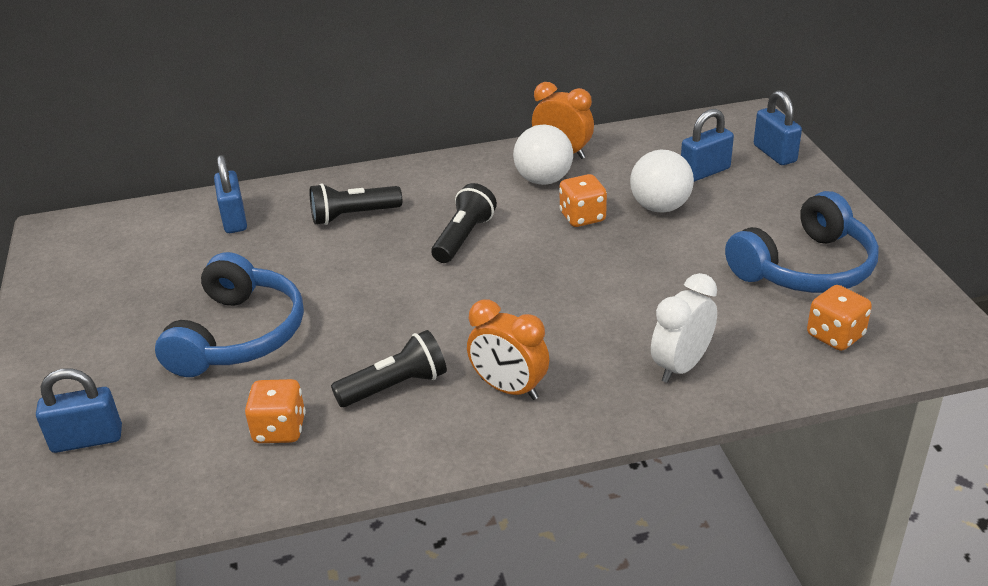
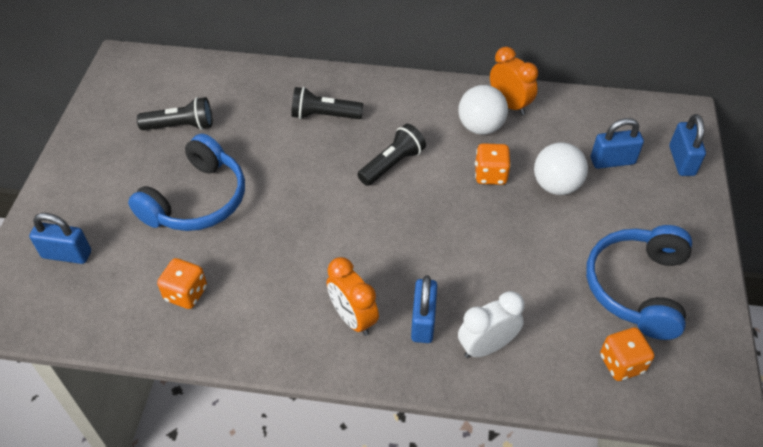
camera: 20 degrees right, 15 degrees up
(234, 219) = (241, 91): blue padlock -> blue padlock (423, 321)
(395, 386) = (277, 286): black flashlight -> black flashlight (181, 126)
(805, 267) = (637, 288): blue headphones -> blue headphones turned 120 degrees clockwise

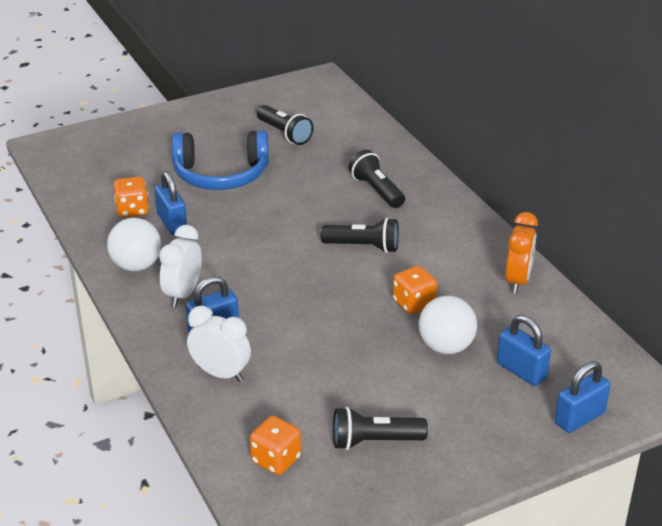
camera: 55 degrees right, 15 degrees down
(67, 254) = (118, 148): blue padlock -> blue padlock (172, 223)
(353, 318) = (183, 294): orange clock -> white clock
(480, 127) = (466, 275): white ball -> white ball (136, 266)
(637, 288) = (374, 441): blue headphones -> black flashlight

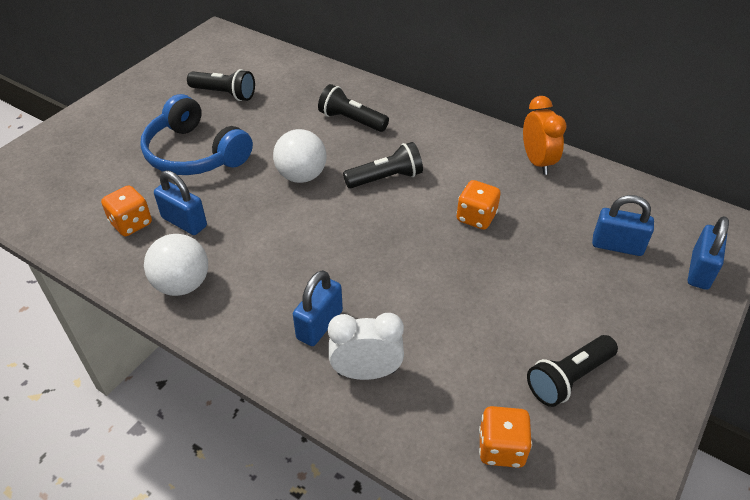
camera: 30 degrees left, 10 degrees up
(183, 294) = (256, 297): white clock -> none
(221, 174) = (195, 153): blue headphones -> blue headphones turned 75 degrees clockwise
(446, 347) = (539, 249): white ball -> white ball (301, 176)

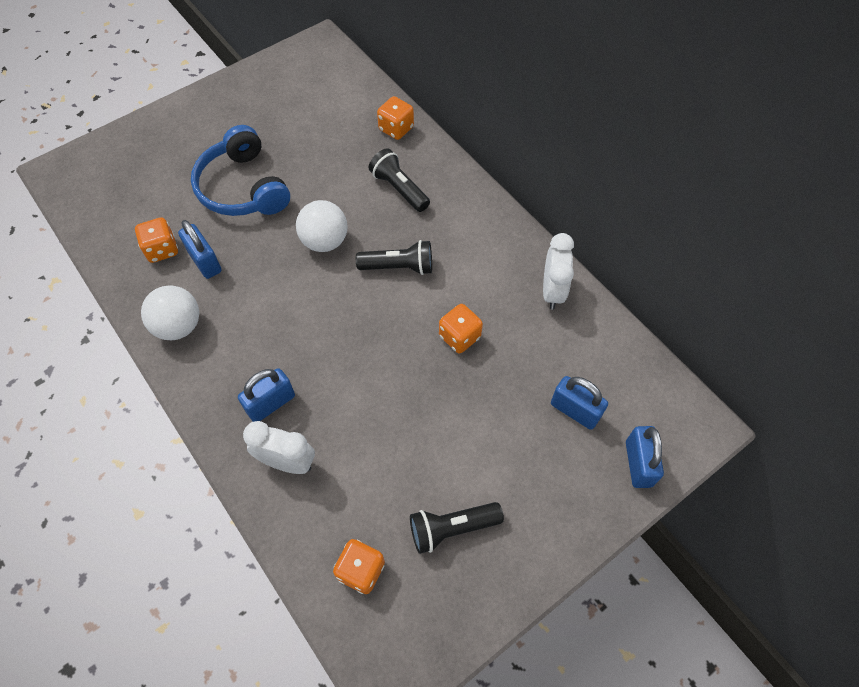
camera: 20 degrees right, 15 degrees up
(224, 94) = (297, 123): black flashlight -> none
(323, 78) = (396, 129): none -> orange dice
(537, 162) = (552, 291): orange clock -> white clock
(700, 271) = (638, 464): blue padlock -> blue padlock turned 45 degrees counterclockwise

